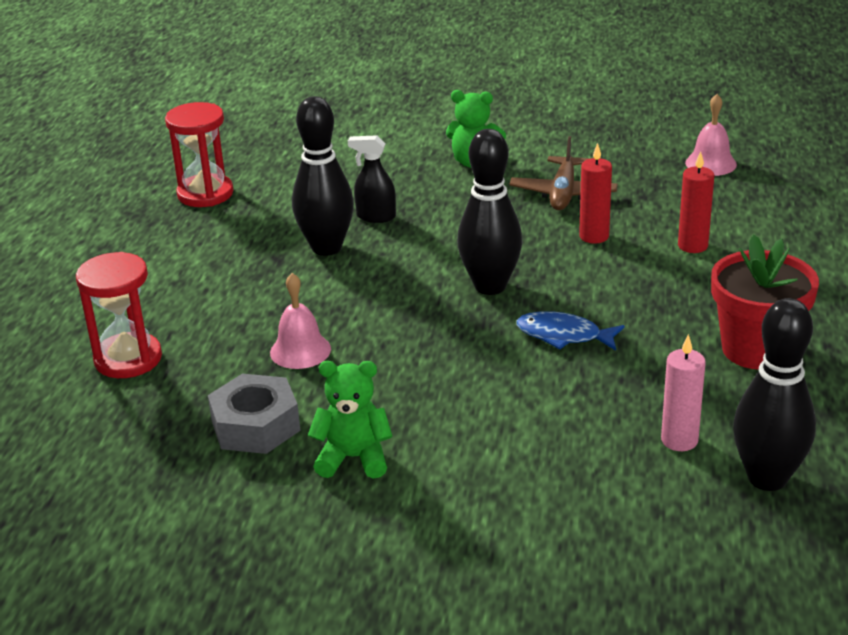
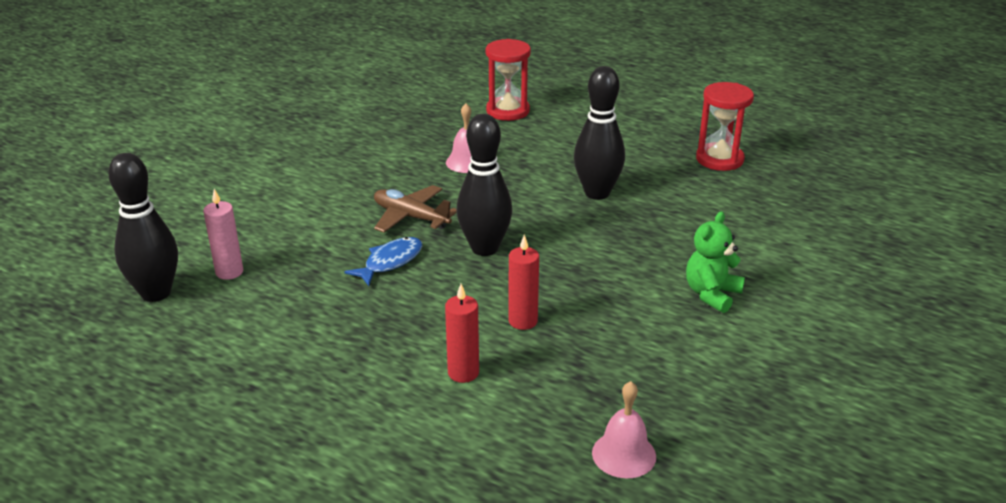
camera: 110 degrees right, 0 degrees up
(255, 426) = (402, 137): grey nut -> none
(353, 458) = (341, 160): green teddy bear -> none
(375, 217) = (634, 222): black spray bottle -> none
(563, 193) = (616, 328): brown plane -> brown plane (411, 217)
(756, 349) = (285, 346): red flower pot -> none

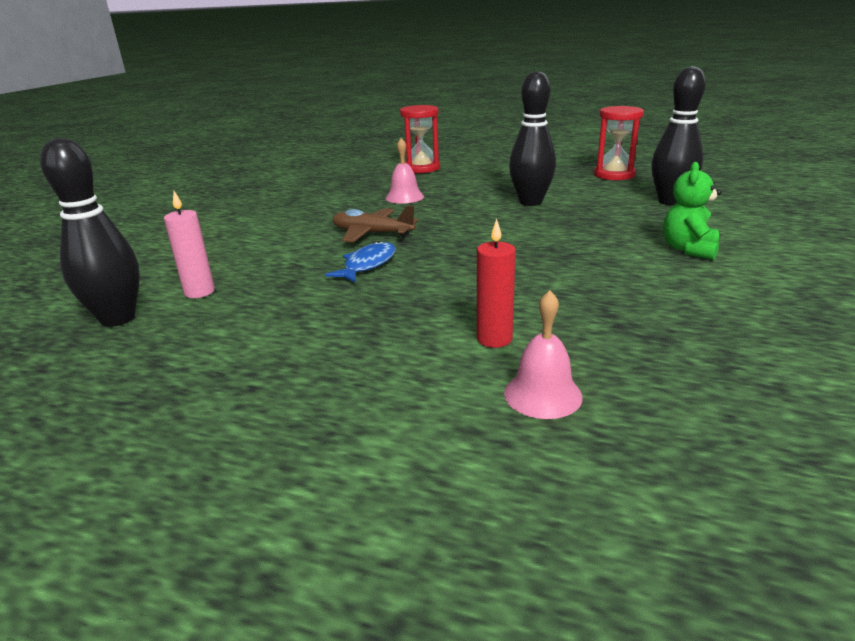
camera: 10 degrees left, 5 degrees down
(484, 248) = (454, 245): black bowling pin -> black bowling pin (670, 201)
(523, 321) = (528, 290): red candle -> none
(624, 454) = (728, 386): pink bell -> pink bell (542, 394)

